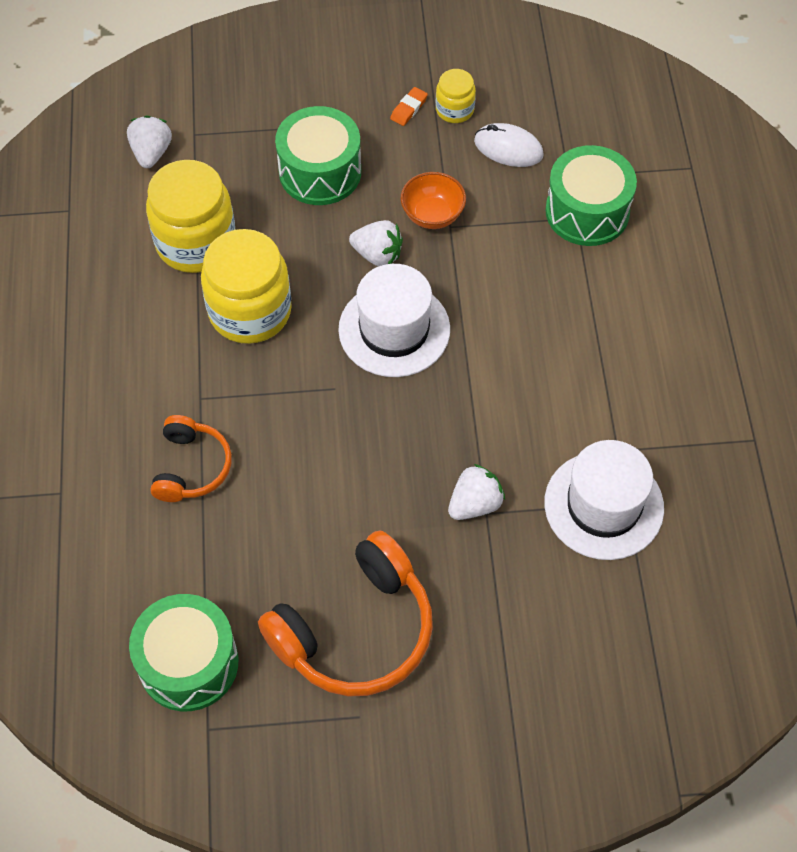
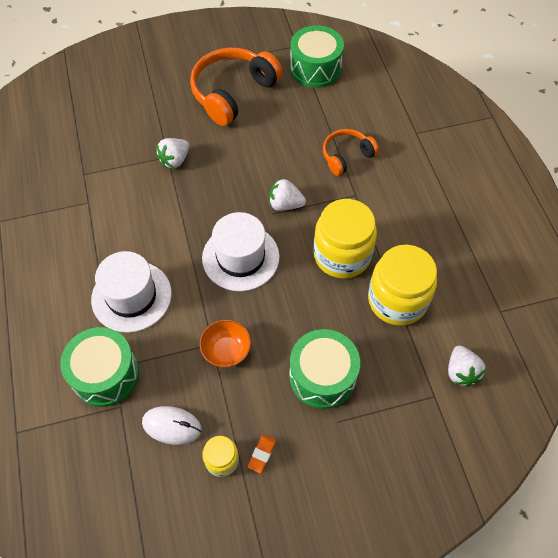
camera: 170 degrees right, 0 degrees up
(192, 467) = (346, 156): orange headphones -> orange headphones turned 60 degrees clockwise
(377, 255) = (262, 311): white strawberry -> white strawberry (285, 204)
(603, 505) = (97, 170): white hat -> white hat (131, 296)

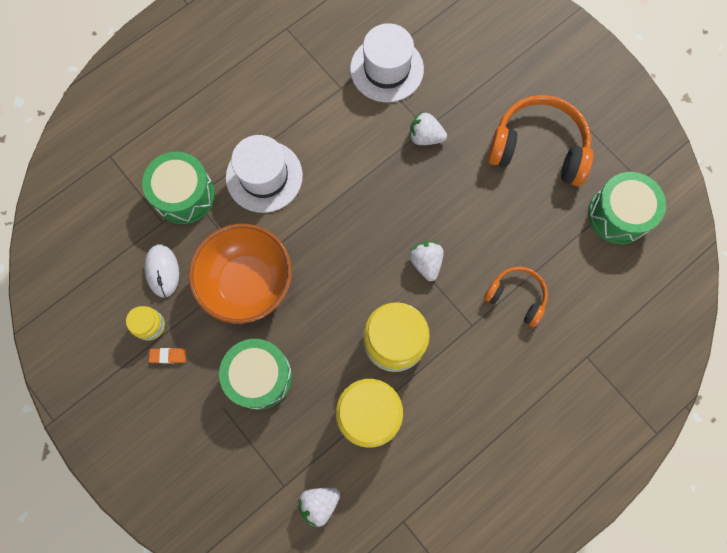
camera: 65 degrees right, 15 degrees up
(226, 351) = (247, 282): orange bowl -> orange bowl, size x2.01
(240, 257) = (347, 249): white hat -> white hat (386, 69)

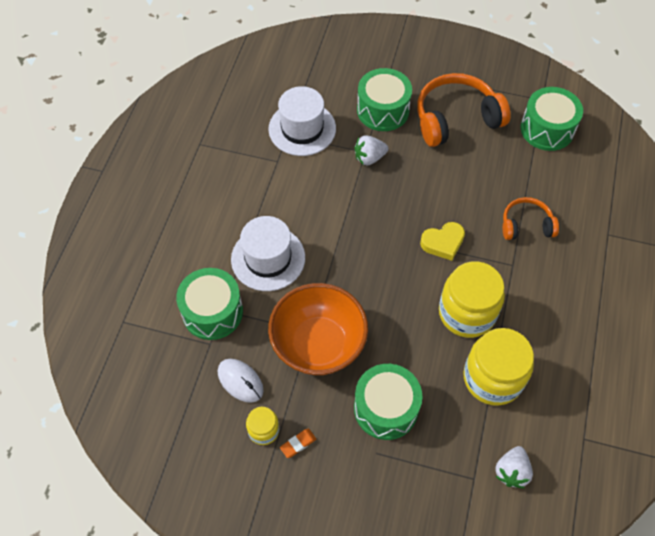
camera: 35 degrees left, 15 degrees down
(426, 263) = (443, 243): white strawberry -> yellow heart
(475, 96) = (383, 110): none -> green drum

